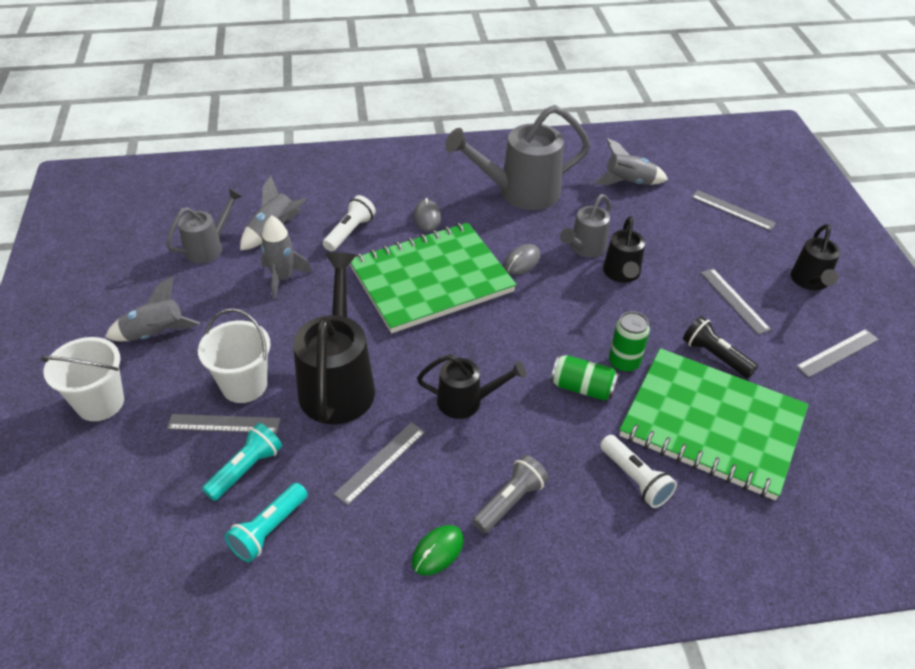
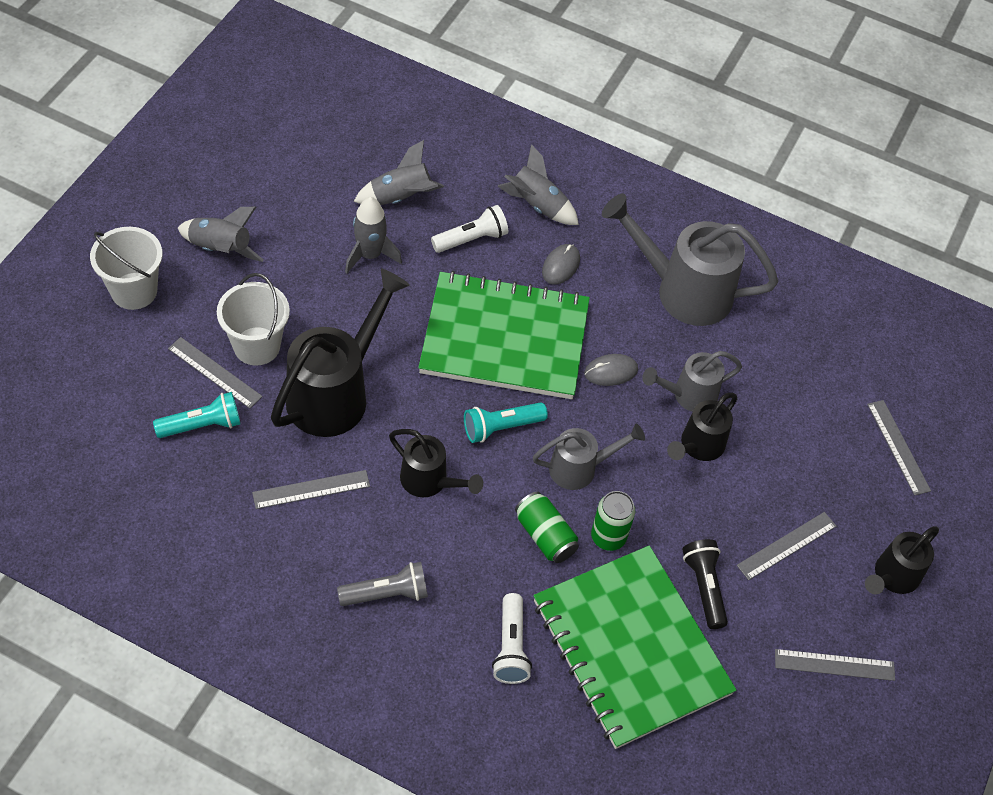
camera: 30 degrees right, 10 degrees up
(208, 247) = (329, 181): grey watering can -> grey watering can (579, 468)
(269, 530) = (181, 489): turquoise flashlight -> turquoise flashlight (501, 427)
(438, 551) = (294, 594): green mouse -> none
(628, 182) = (814, 346): grey rocket -> grey rocket (537, 205)
(734, 300) = (786, 545): grey ruler -> grey ruler turned 45 degrees clockwise

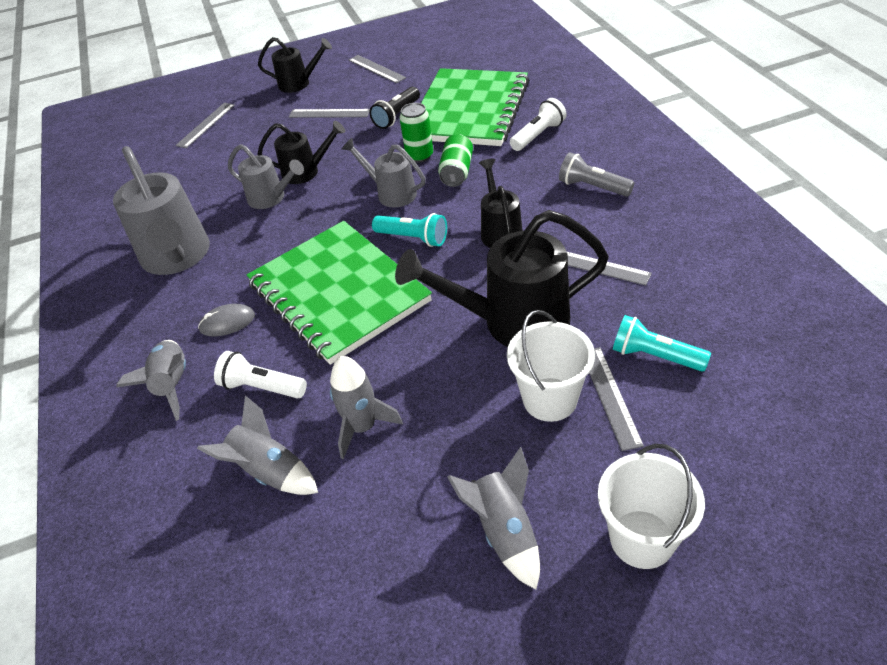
camera: 125 degrees left, 10 degrees down
(611, 371) = (297, 234): grey mouse -> none

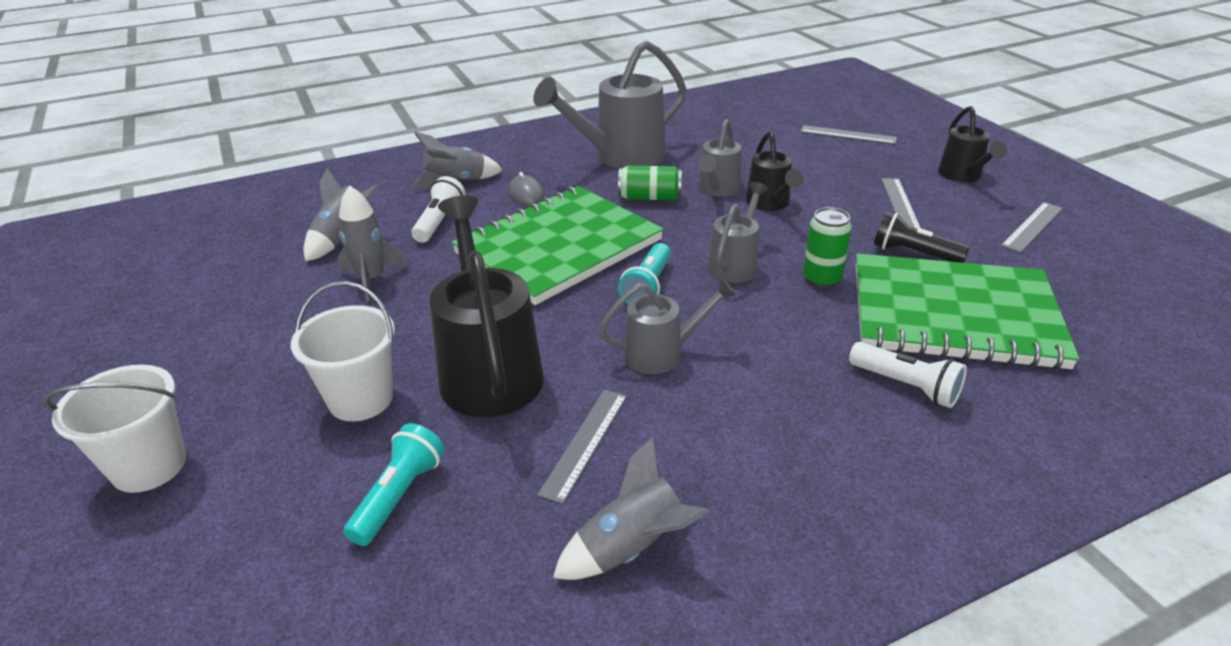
camera: 80 degrees right, 10 degrees down
(457, 172) = (790, 311): green can -> green can (649, 197)
(500, 231) = (662, 354): black watering can -> grey watering can
(504, 531) = (213, 370): grey rocket -> grey rocket (632, 548)
(592, 187) = (773, 446): grey flashlight -> none
(610, 396) = (347, 449): grey ruler -> none

